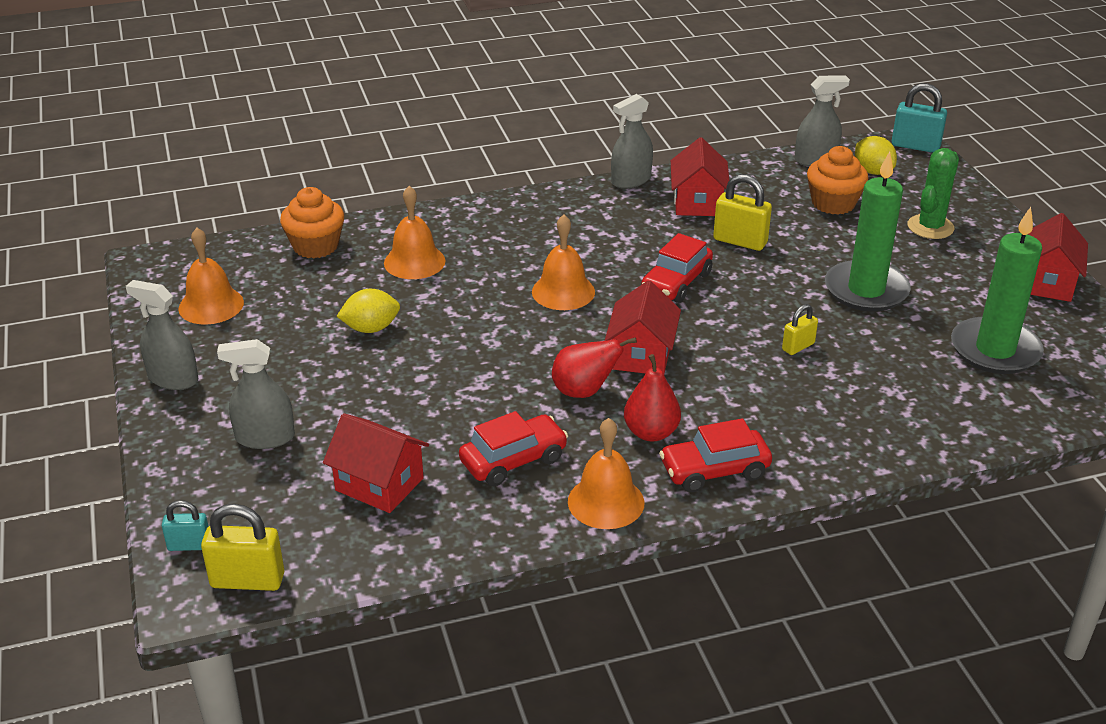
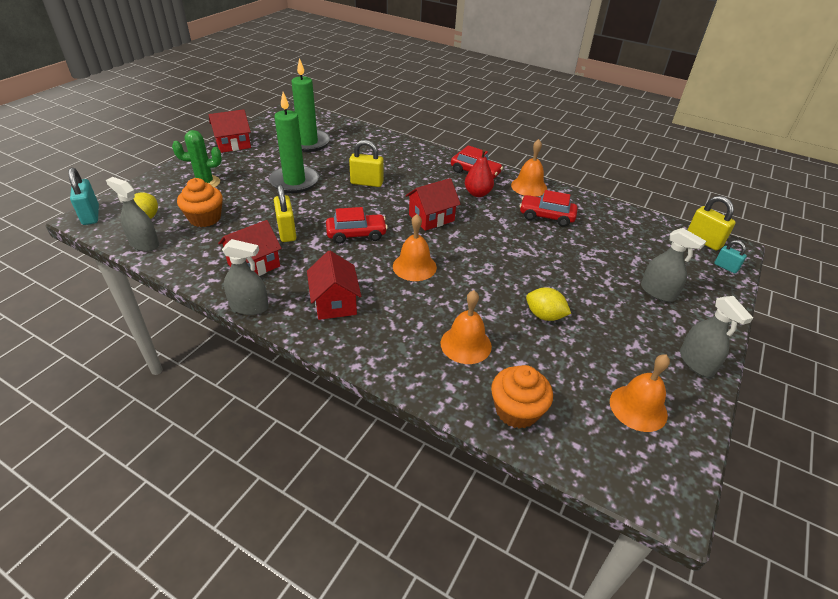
camera: 135 degrees left, 5 degrees up
(379, 484) = (615, 241): red house -> red house (335, 303)
(584, 391) = (479, 220): red pear -> none
(798, 347) = (367, 183): yellow padlock -> yellow padlock, size x1.66

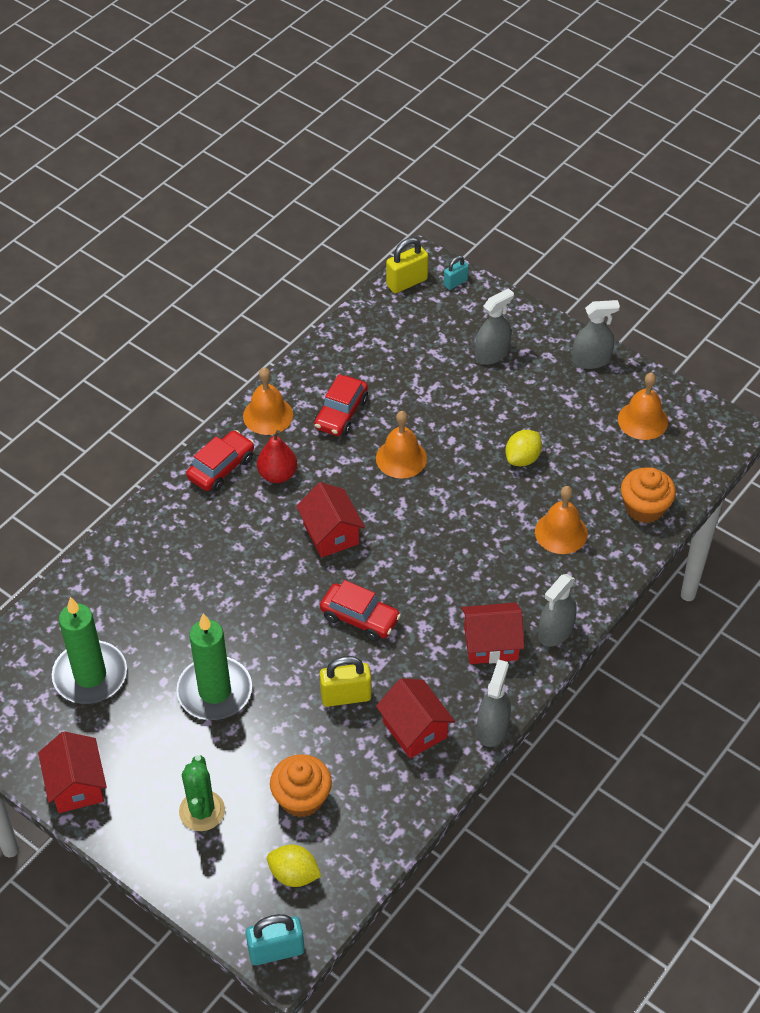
camera: 80 degrees left, 10 degrees up
(144, 244) = (357, 863): grey spray bottle -> grey spray bottle (555, 631)
(356, 234) = (360, 618): red car -> red car turned 120 degrees clockwise
(367, 183) = (231, 600): yellow padlock -> none
(414, 266) = (431, 562): orange bell -> orange bell (401, 458)

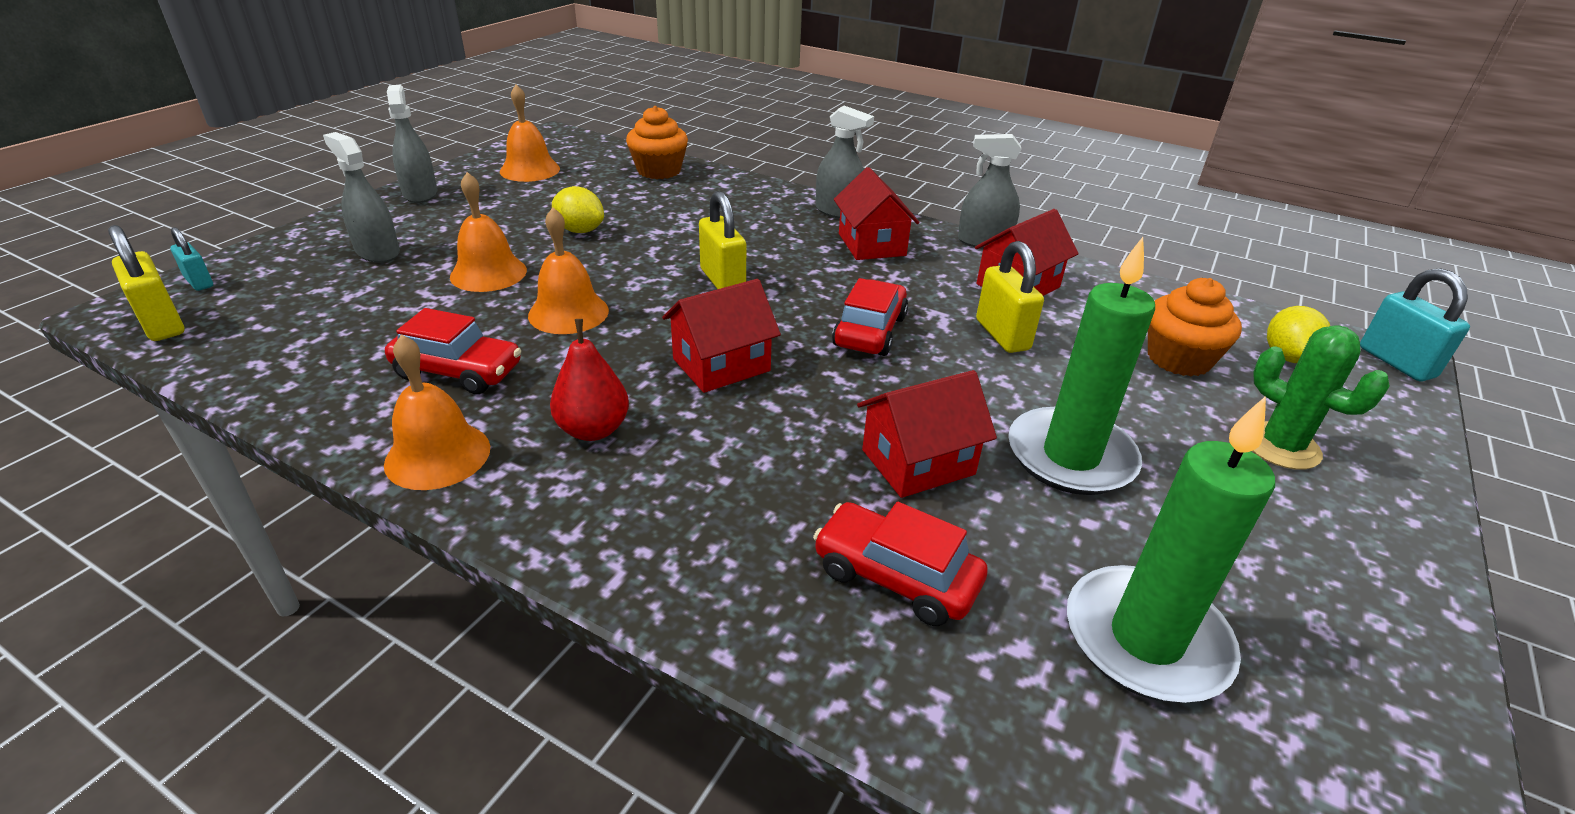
camera: 100 degrees left, 15 degrees down
(76, 785) = (1385, 614): red house -> red house (918, 462)
(202, 811) = (1281, 446): green cactus -> green cactus turned 60 degrees clockwise
(221, 468) = (570, 505): red car -> red car (896, 576)
(437, 541) = (722, 281): none -> yellow padlock
(561, 532) = (698, 209): orange bell -> orange bell (488, 273)

